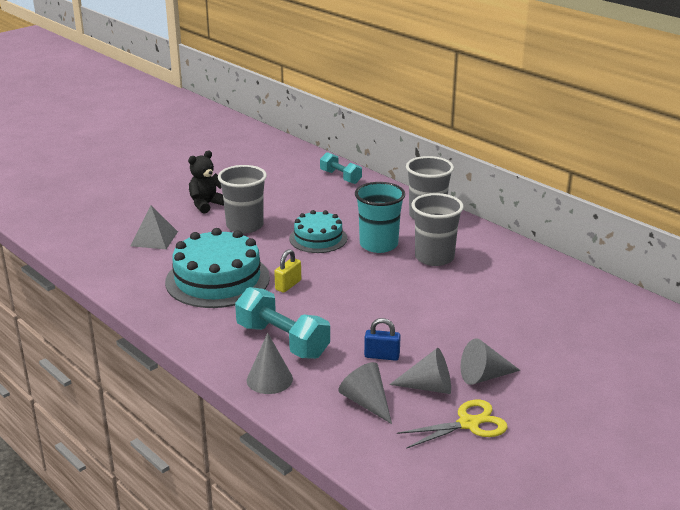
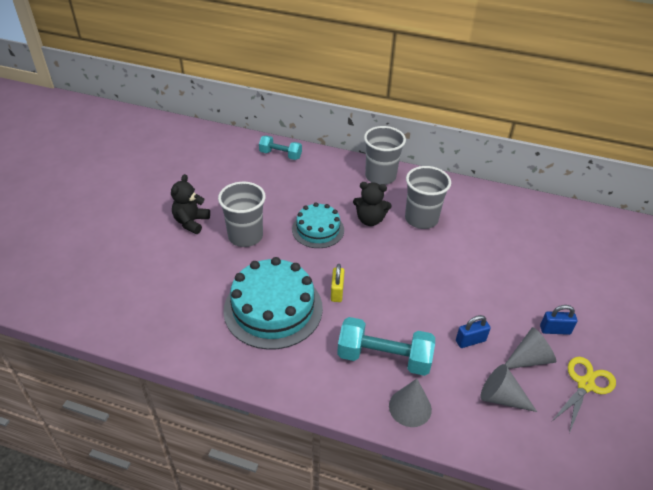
camera: 30 degrees left, 15 degrees up
(154, 238) = (175, 280): grey pyramid -> none
(378, 245) = (370, 220): turquoise cup -> black teddy bear
(484, 376) = (555, 330): grey cone -> blue padlock

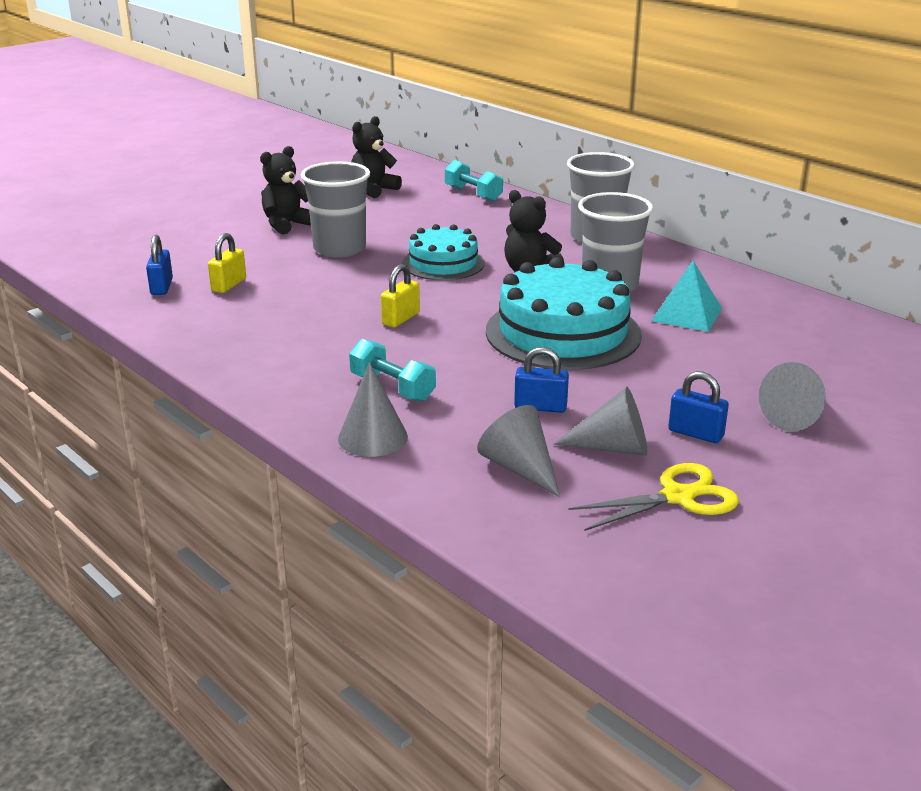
camera: 30 degrees right, 15 degrees down
(164, 317) = (162, 287): none -> blue padlock
(206, 298) = (229, 285): none -> yellow padlock
(216, 168) = (373, 190): none -> black teddy bear
(273, 308) = (299, 312): turquoise cake -> turquoise cake (563, 333)
(384, 357) = (392, 387): turquoise dumbbell -> turquoise dumbbell, size x0.62
(476, 230) = (686, 314): none -> turquoise pyramid
(584, 296) = (796, 416): none -> grey cone

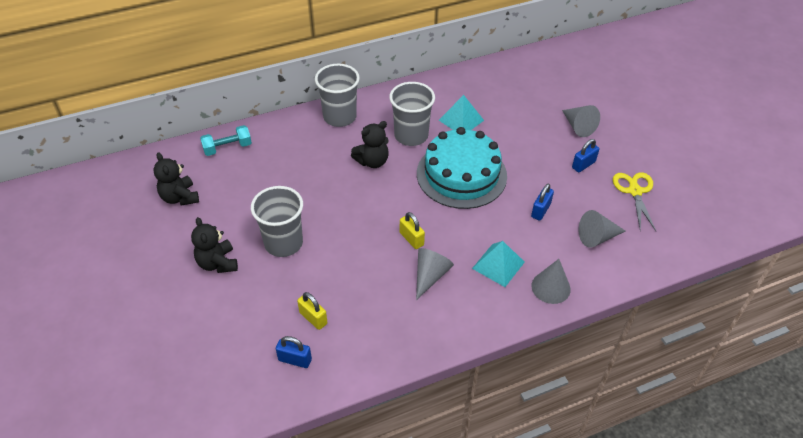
camera: 70 degrees left, 20 degrees up
(392, 387) = (498, 265): turquoise dumbbell -> turquoise pyramid
(443, 263) = (339, 197): turquoise cake -> none
(613, 447) = (587, 197): grey cone -> grey cone (430, 276)

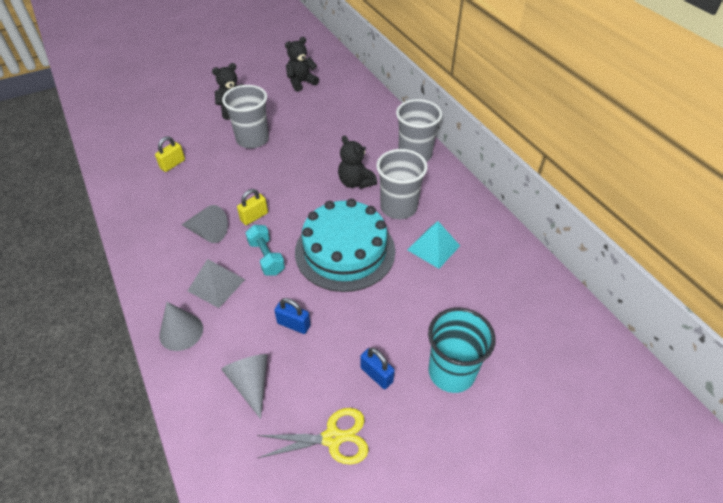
camera: 85 degrees right, 0 degrees up
(227, 148) = (360, 96): turquoise dumbbell -> turquoise dumbbell (266, 257)
(295, 360) = (135, 159): blue padlock -> none
(498, 265) = (216, 285): turquoise pyramid -> grey pyramid
(578, 126) = (451, 372): grey cone -> turquoise cup

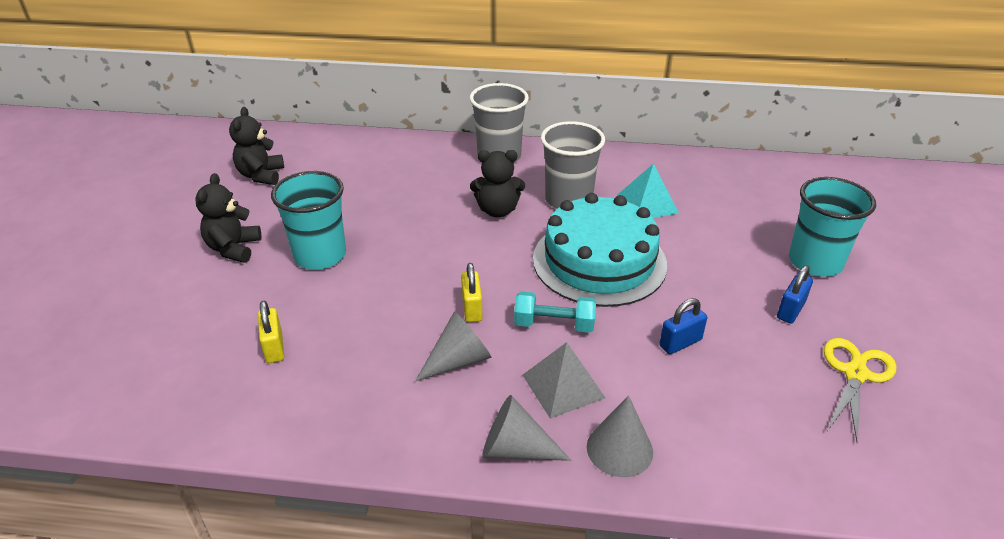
camera: 55 degrees left, 10 degrees down
(251, 383) = (746, 411): grey cone -> grey cone (515, 449)
(252, 139) = (320, 255): grey cup -> turquoise cup
(376, 375) = (790, 310): blue padlock -> blue padlock turned 45 degrees counterclockwise

